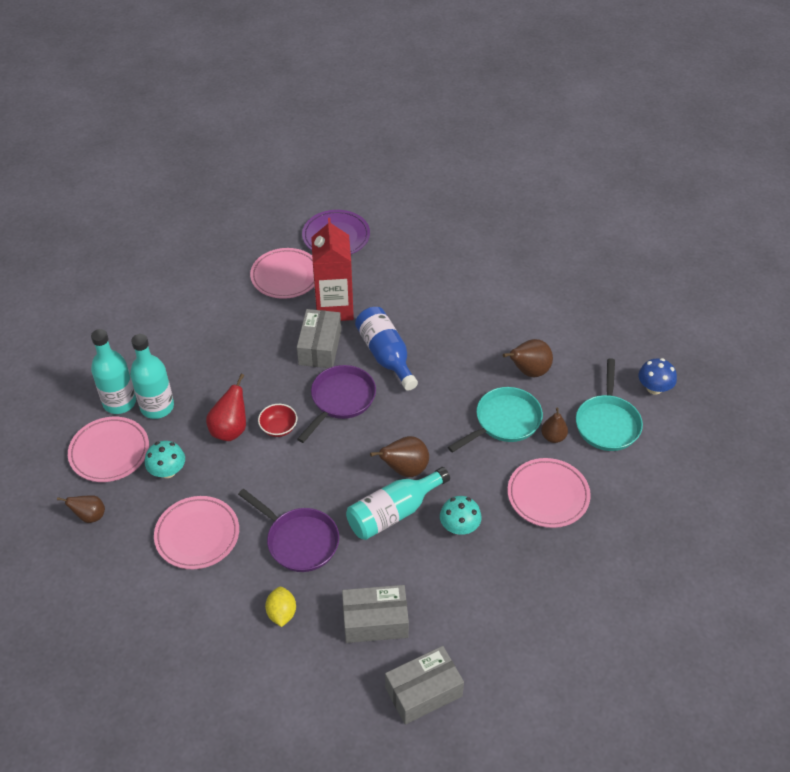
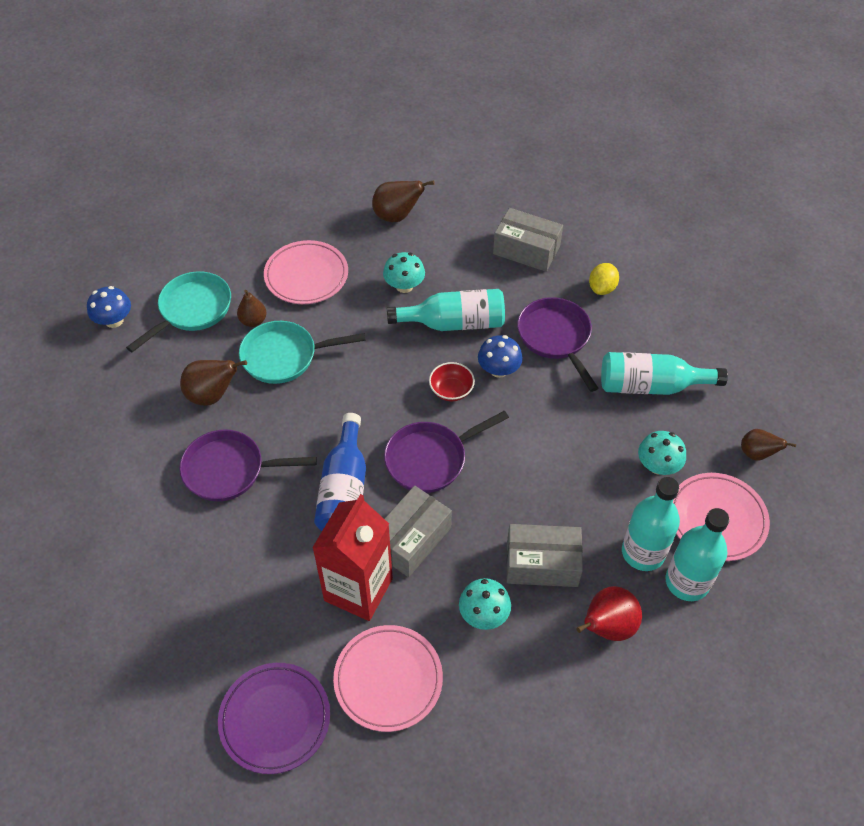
camera: 150 degrees left, 5 degrees up
(197, 535) = (651, 385): pink plate -> turquoise bottle
(230, 430) = (570, 482): red pear -> red pear (607, 627)
(248, 328) = (484, 614): none -> turquoise mushroom
(278, 428) = (516, 458): red bowl -> red bowl (451, 390)
(331, 489) = (499, 370): none -> blue mushroom
(405, 469) = (415, 356): brown pear -> brown pear (397, 216)
(423, 692) = (519, 193): grey box -> grey box (542, 563)
(471, 333) = (229, 470): none -> purple pan

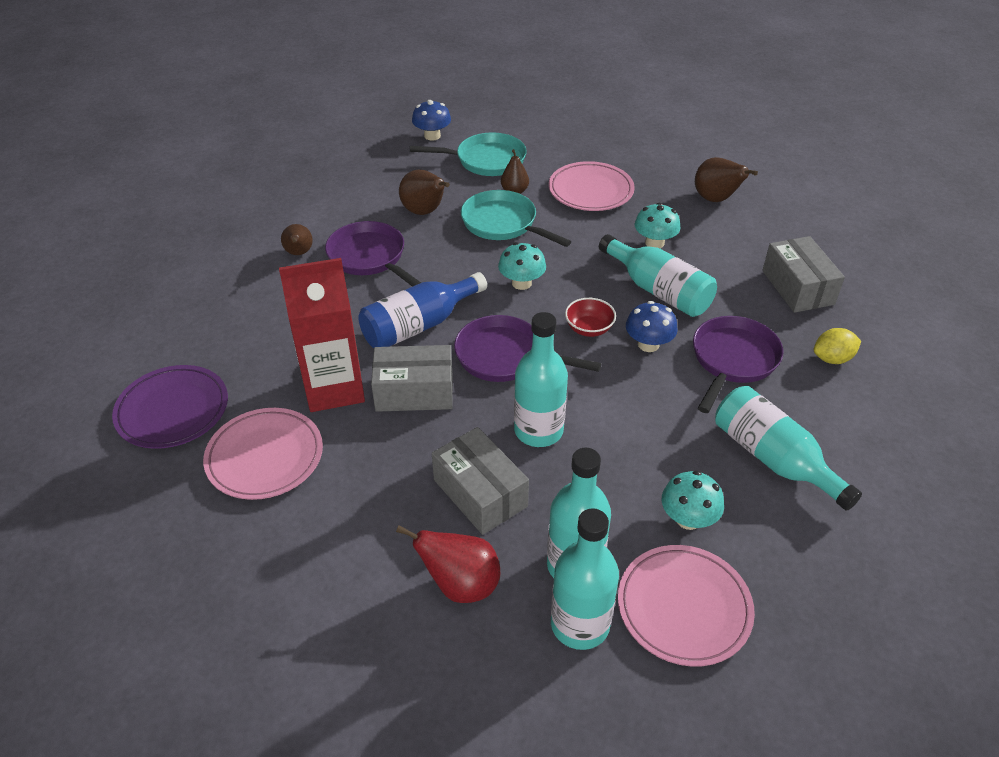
camera: 50 degrees right, 10 degrees down
(484, 614) = (386, 482): turquoise mushroom -> turquoise mushroom (521, 283)
(518, 490) = (538, 430): none -> turquoise bottle
(757, 454) = (807, 597): brown pear -> brown pear (299, 253)

